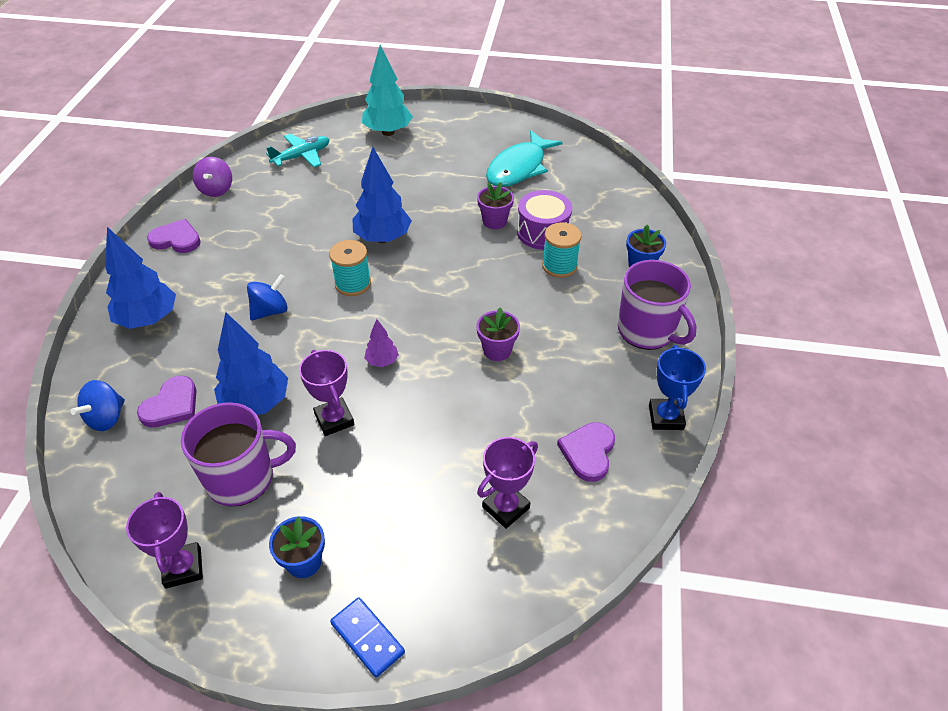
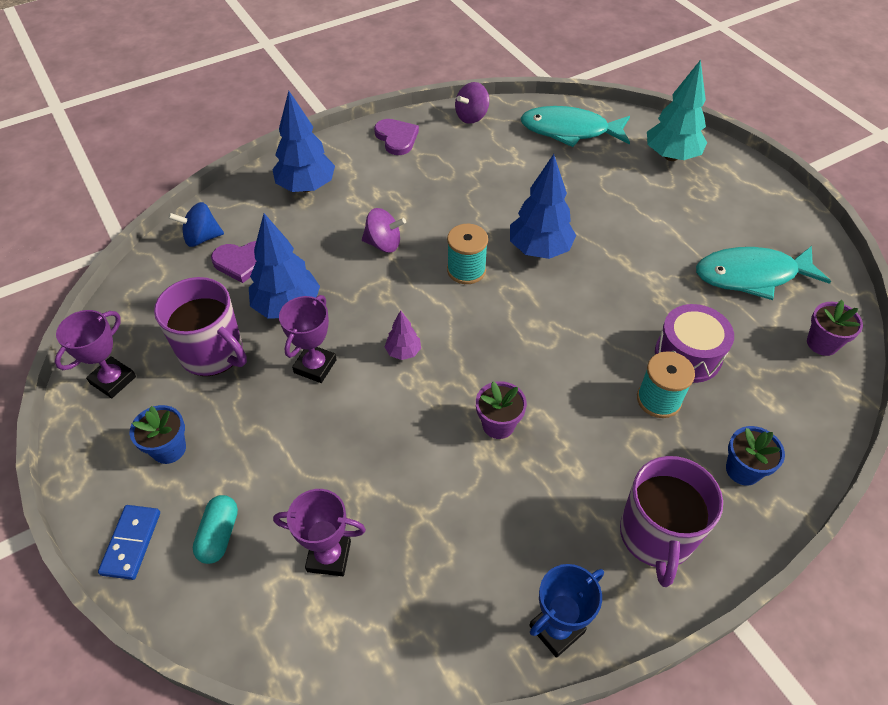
camera: 50 degrees right, 5 degrees up
(270, 311) = (384, 244): blue spinning top -> purple spinning top
(302, 156) = (569, 131): turquoise plane -> turquoise fish
(421, 569) = (219, 535): none -> turquoise capsule
(494, 221) = (655, 309): purple flower pot -> purple flower pot (822, 343)
(588, 452) = (448, 584): purple heart -> none

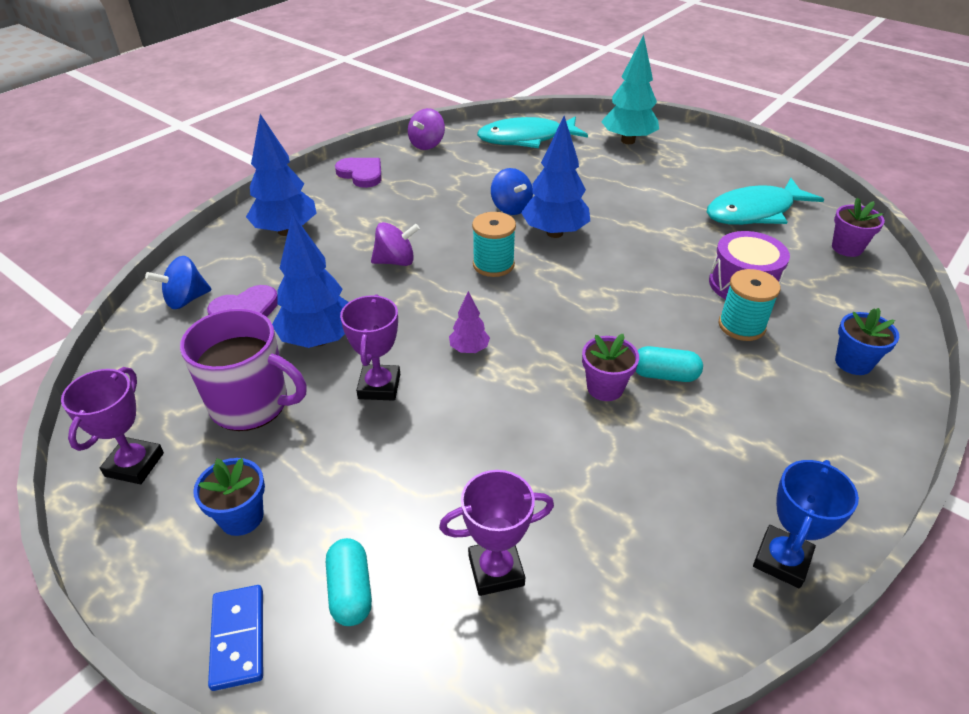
camera: 20 degrees left, 10 degrees down
(513, 210) = (511, 208): none -> blue spinning top
(557, 428) = (664, 375): none -> turquoise capsule
(656, 536) = (817, 441): purple mug -> none

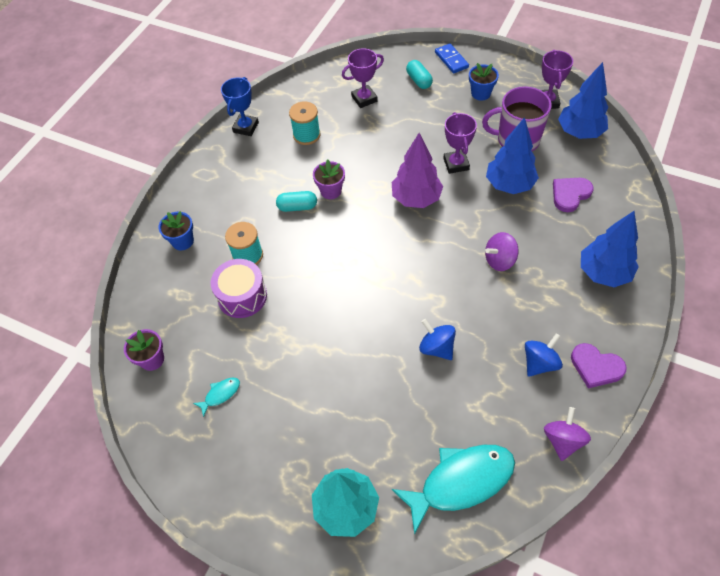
camera: 170 degrees right, 15 degrees up
(186, 300) = (615, 194): blue spinning top -> blue spinning top (539, 363)
(469, 349) = (416, 198): purple tree -> purple tree, size x2.01
(493, 264) = (427, 274): turquoise spool -> turquoise spool (306, 135)
(555, 233) = (390, 322): blue tree -> blue tree (579, 132)
(754, 212) = (220, 394): turquoise fish -> turquoise fish, size x0.43

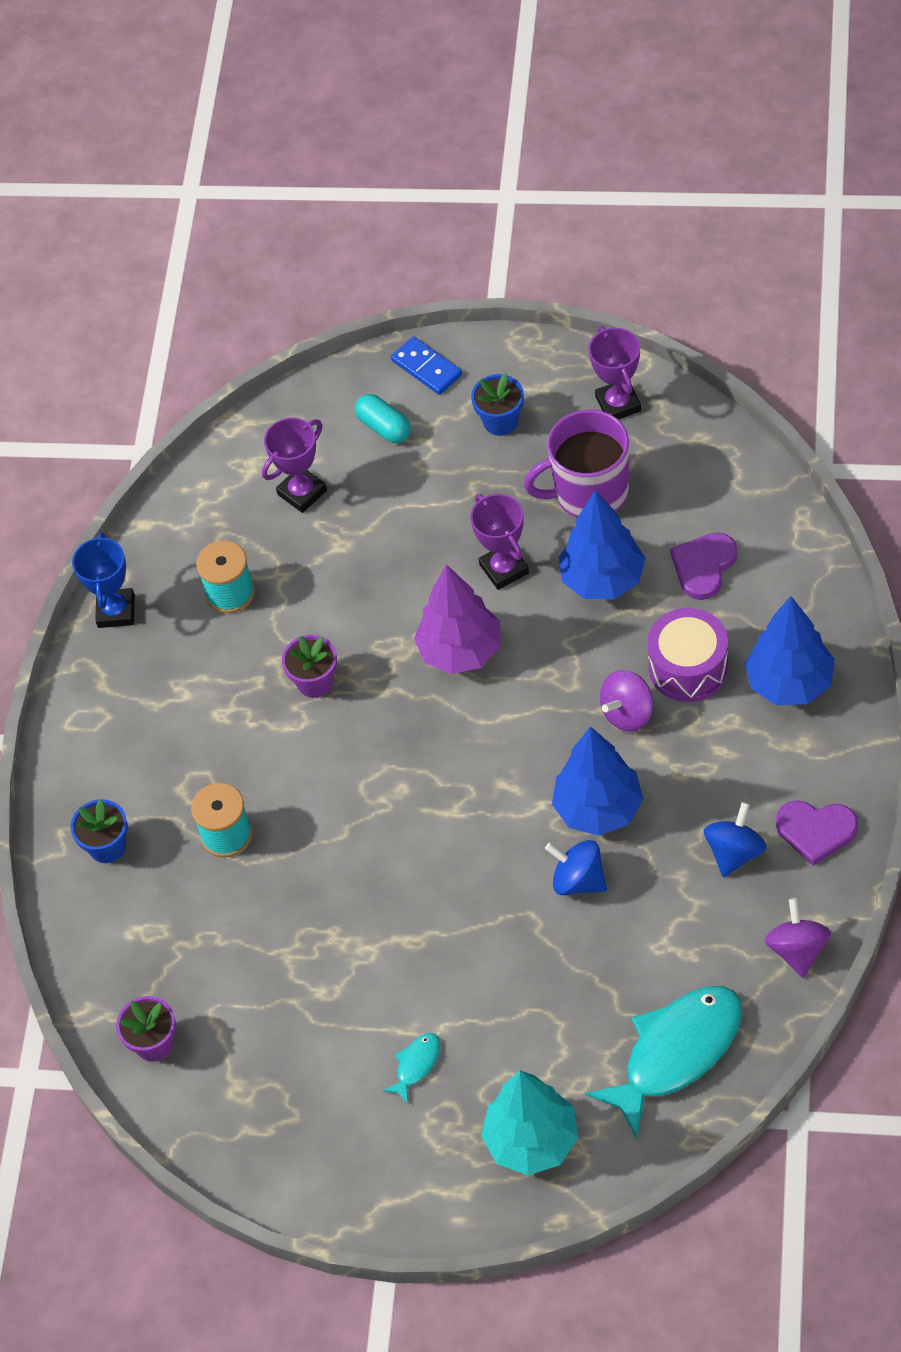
camera: 15 degrees left, 0 degrees up
(220, 394) = (284, 1056): turquoise fish -> turquoise fish (416, 1065)
(242, 296) = (248, 902): purple drum -> purple drum (688, 667)
(297, 207) = (271, 727): turquoise capsule -> none
(579, 132) = (688, 448): blue tree -> blue tree (598, 809)

